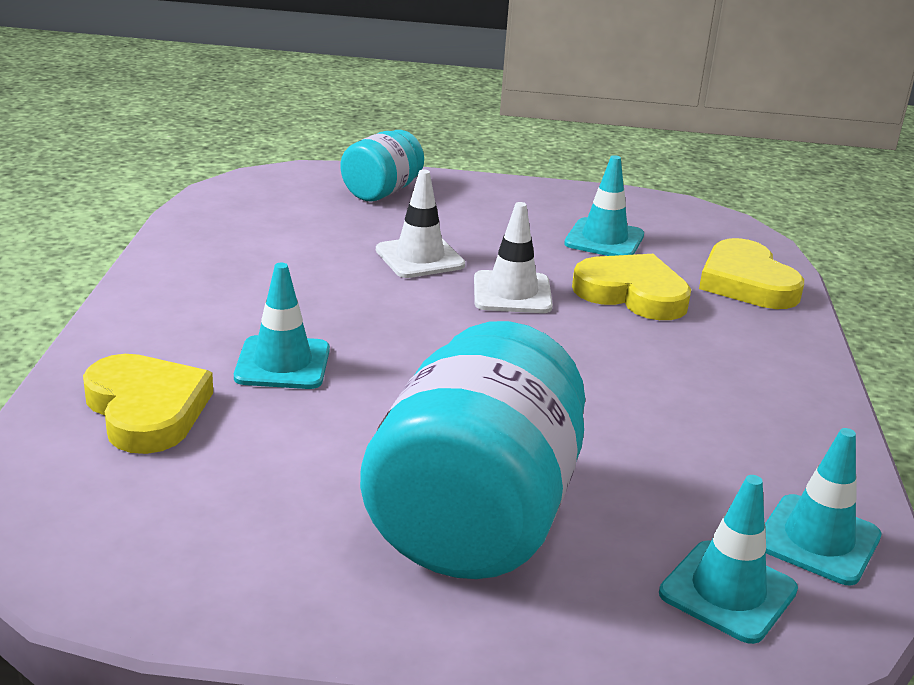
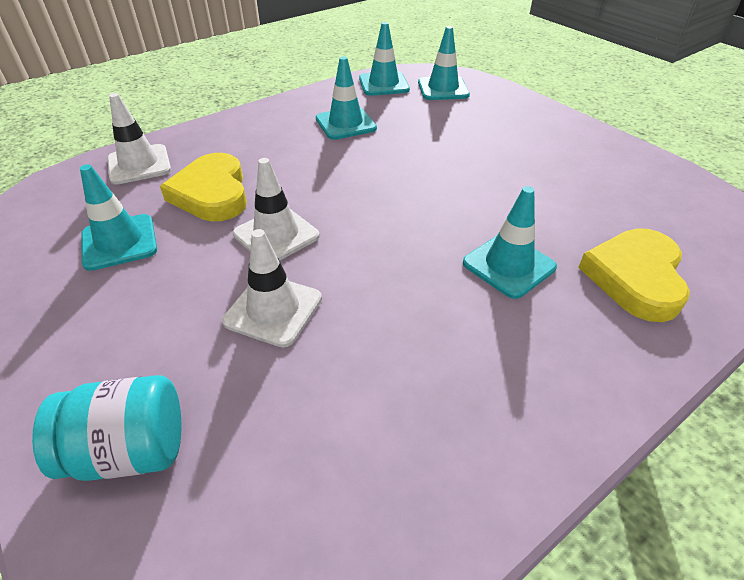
camera: 130 degrees left, 15 degrees up
(474, 518) = (502, 142): turquoise jar -> none
(700, 430) = (345, 124): none -> turquoise traffic cone
(746, 282) = (139, 164): yellow heart -> white traffic cone

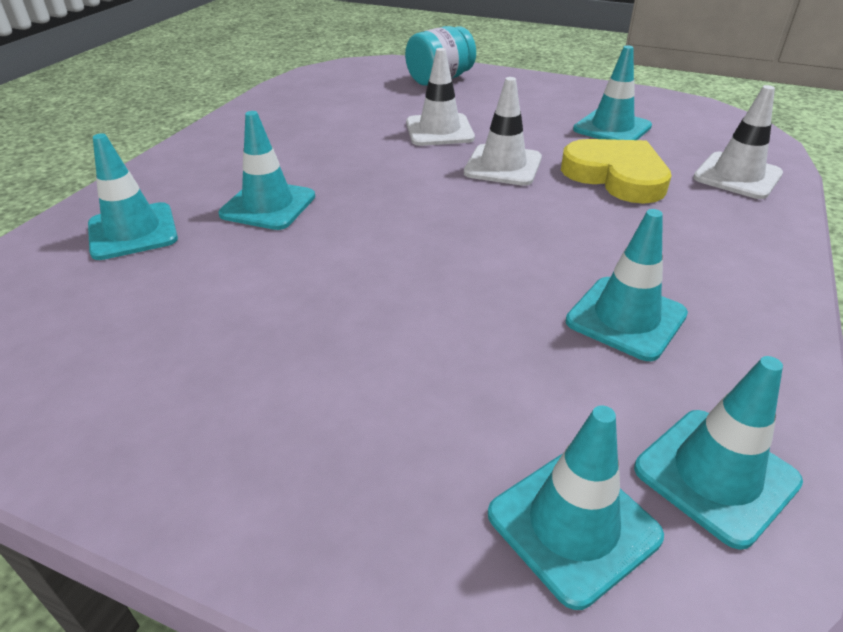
camera: 150 degrees right, 5 degrees down
(635, 277) = (133, 231): yellow heart -> turquoise traffic cone

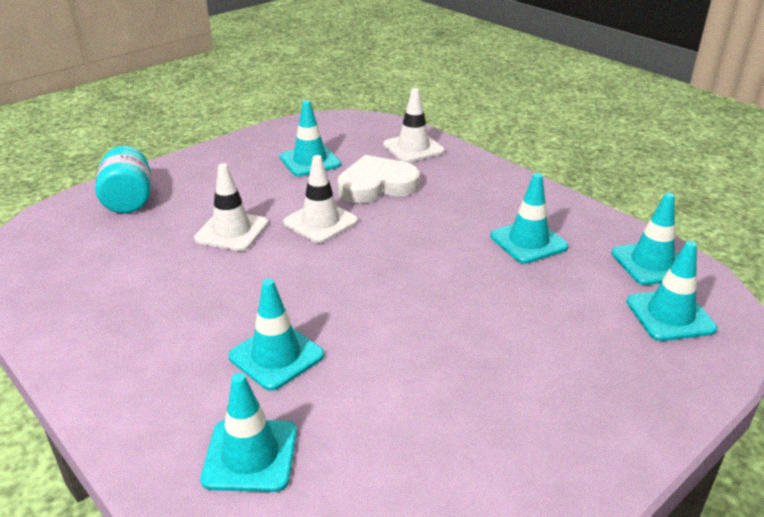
camera: 65 degrees left, 5 degrees down
(616, 176) = (377, 185): yellow heart -> white heart

